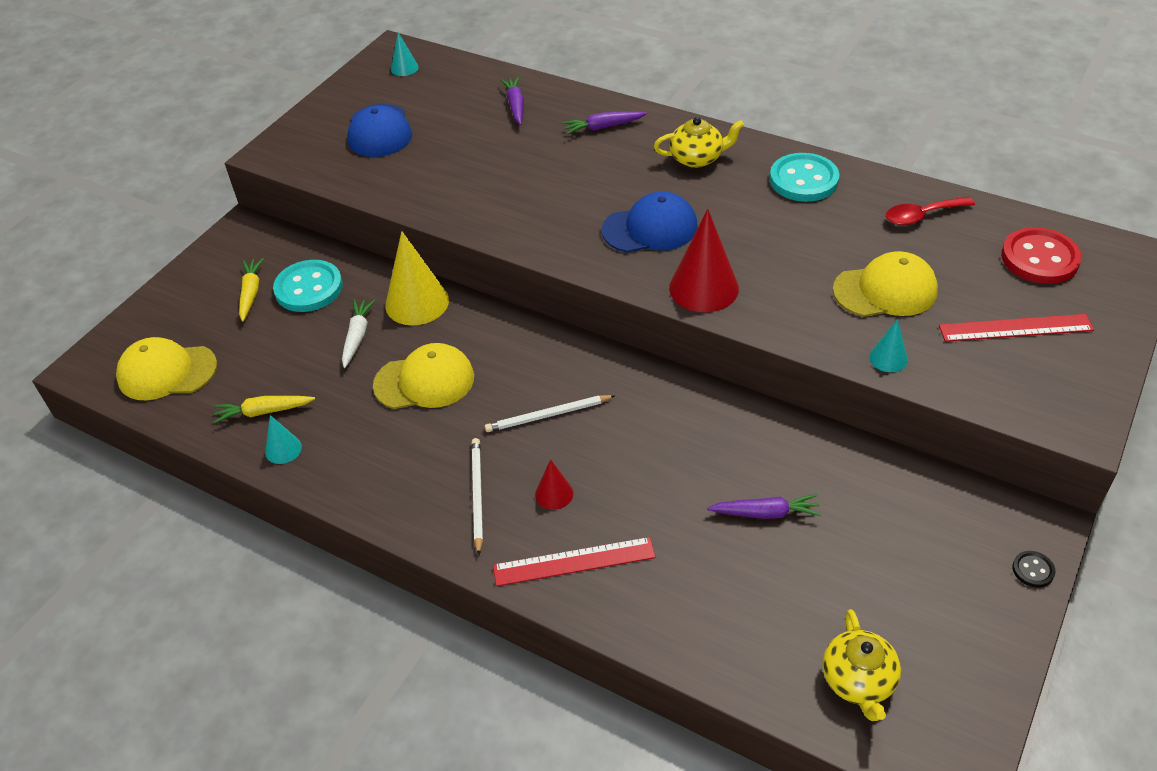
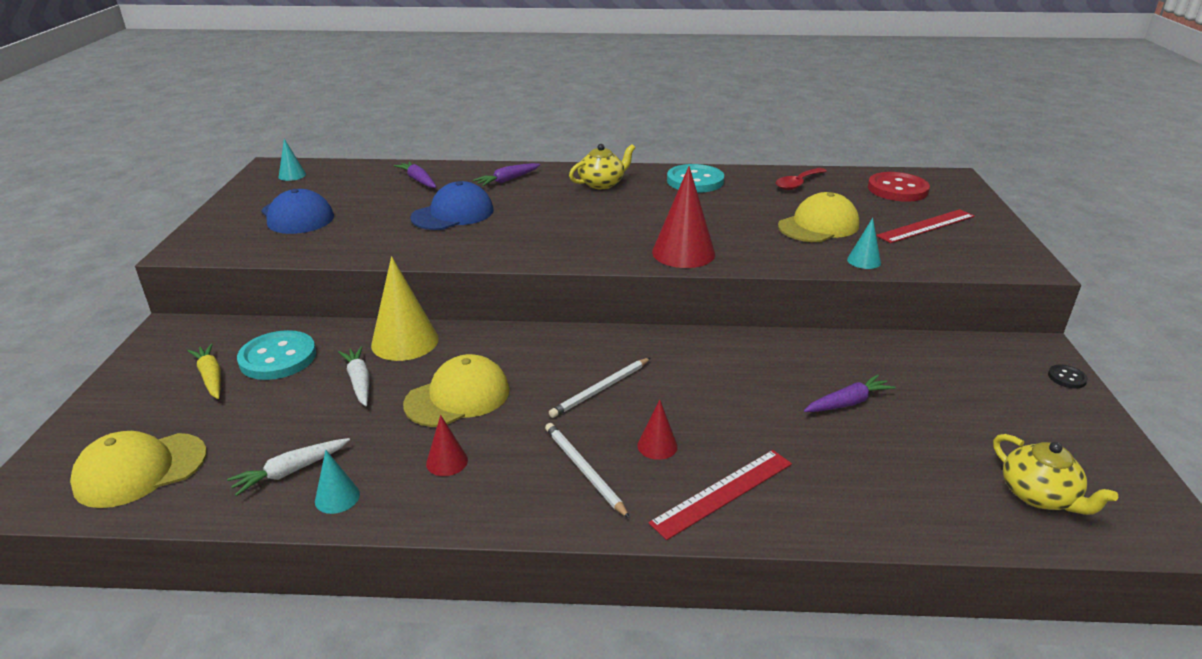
camera: 30 degrees left, 15 degrees down
(263, 412) = (290, 471): yellow carrot -> white carrot
(378, 445) = (447, 461): none -> red cone
(650, 228) = (604, 228): blue cap -> blue cap (453, 214)

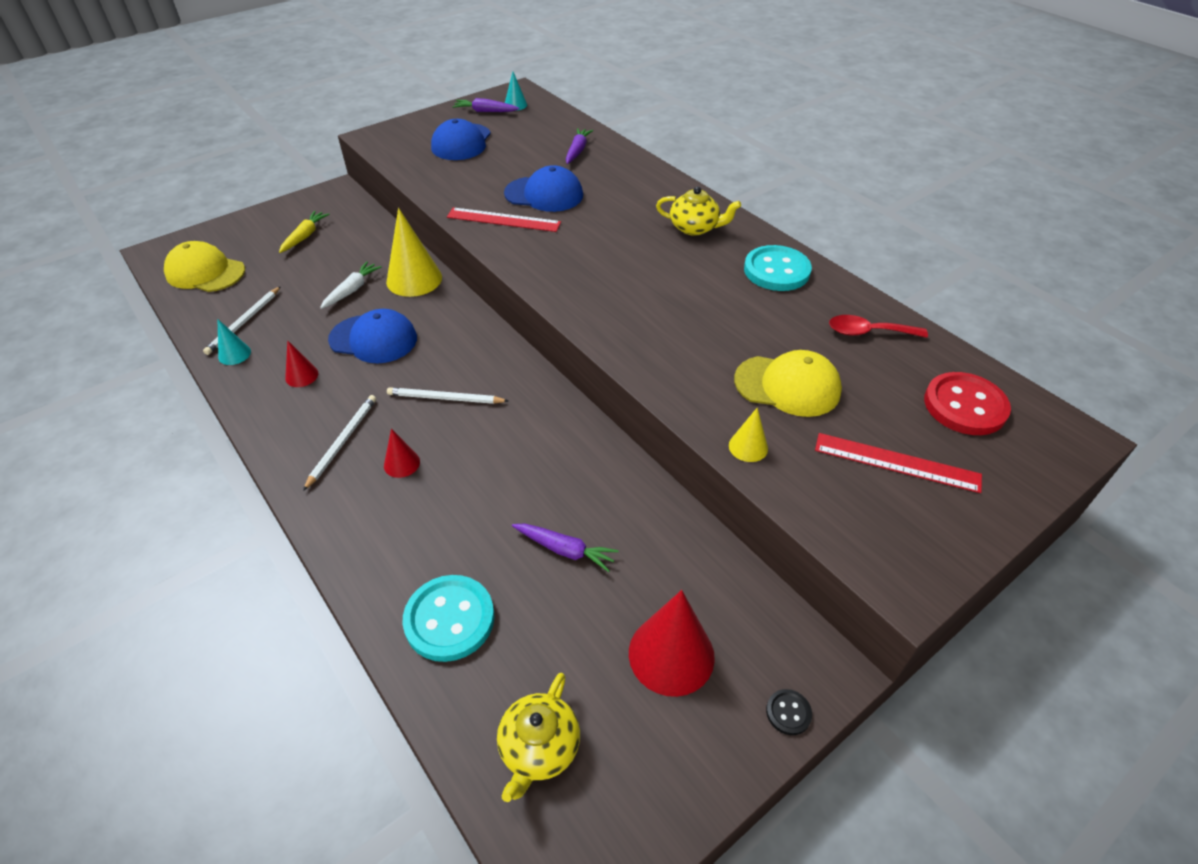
camera: 50 degrees right, 15 degrees up
(278, 358) = (346, 245): turquoise button -> turquoise button (449, 619)
(290, 471) = (244, 322): white carrot -> white pencil
(458, 397) = (373, 339): yellow cap -> blue cap
(507, 180) = (634, 184): purple carrot -> purple carrot (485, 111)
(683, 253) = (622, 331): red cone -> red cone (671, 654)
(723, 492) = (374, 526): red ruler -> red ruler (503, 220)
(864, 261) = (748, 447): turquoise cone -> yellow cone

